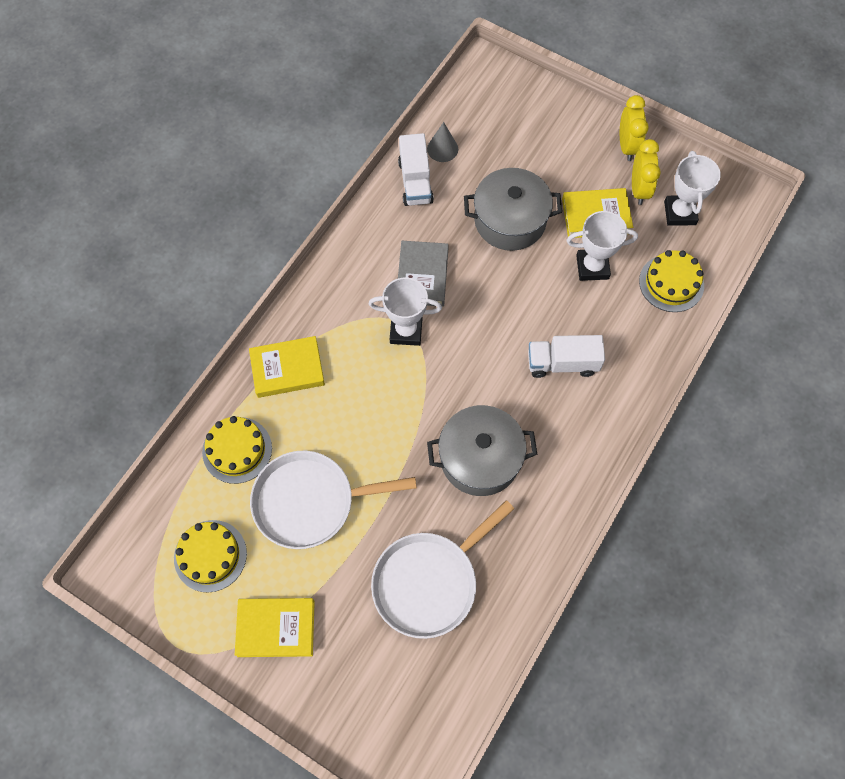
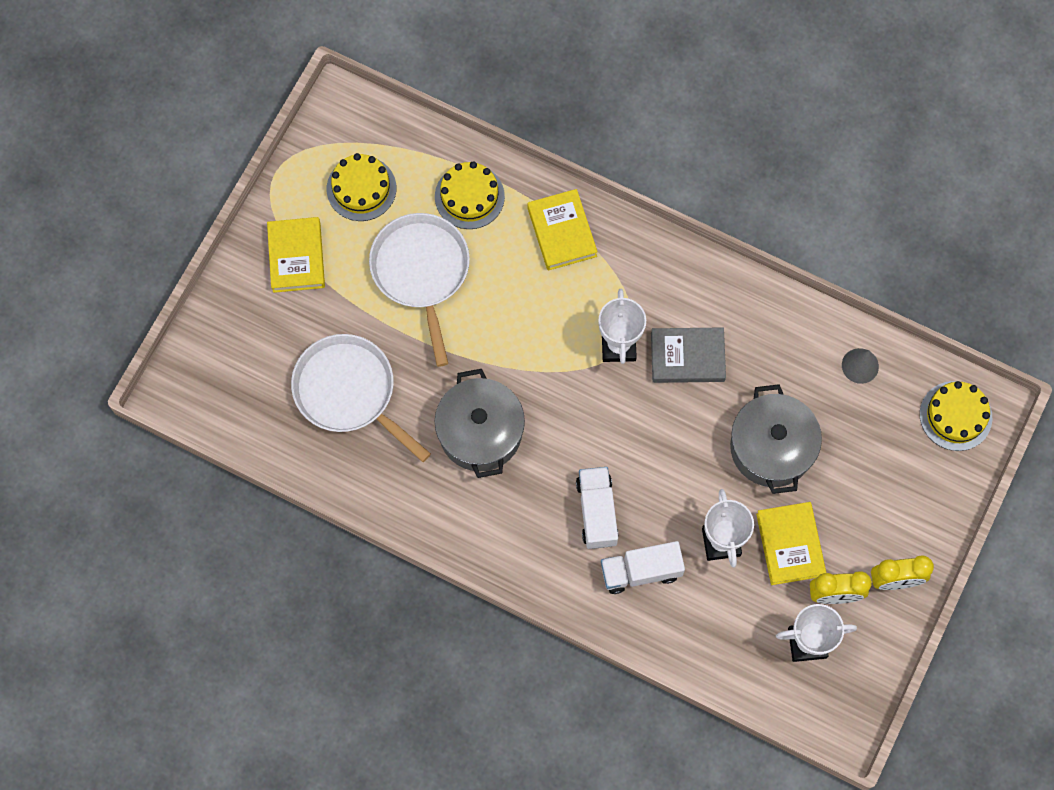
camera: 85 degrees right, 5 degrees up
(415, 182) = (810, 339): white truck -> white truck (640, 571)
(671, 283) = (710, 632): yellow cake -> yellow cake (955, 416)

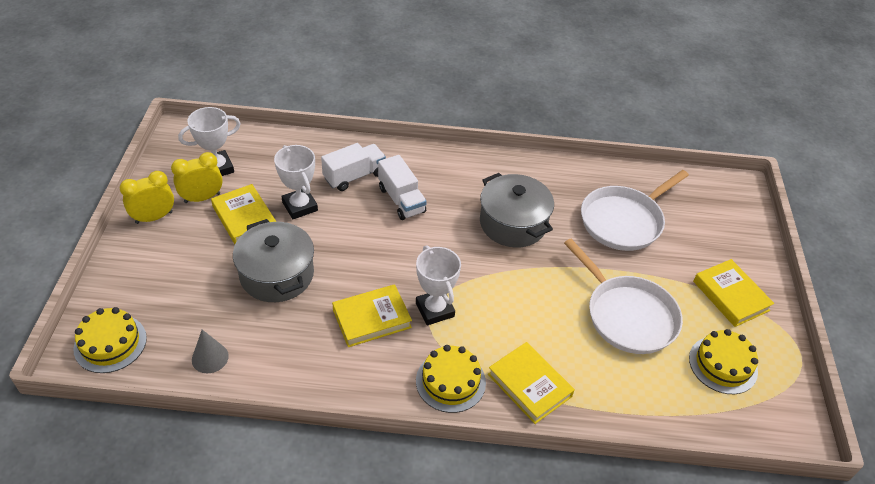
camera: 155 degrees right, 25 degrees down
(348, 391) = (624, 221): white pan -> white pan turned 120 degrees clockwise
(469, 196) = (628, 389): yellow cake -> yellow cake (450, 381)
(687, 357) = (372, 319): grey book -> yellow book

